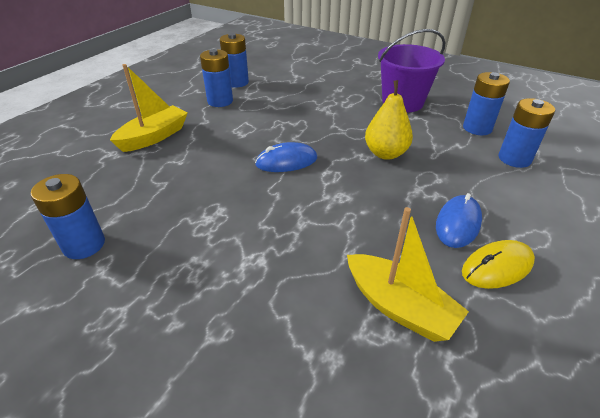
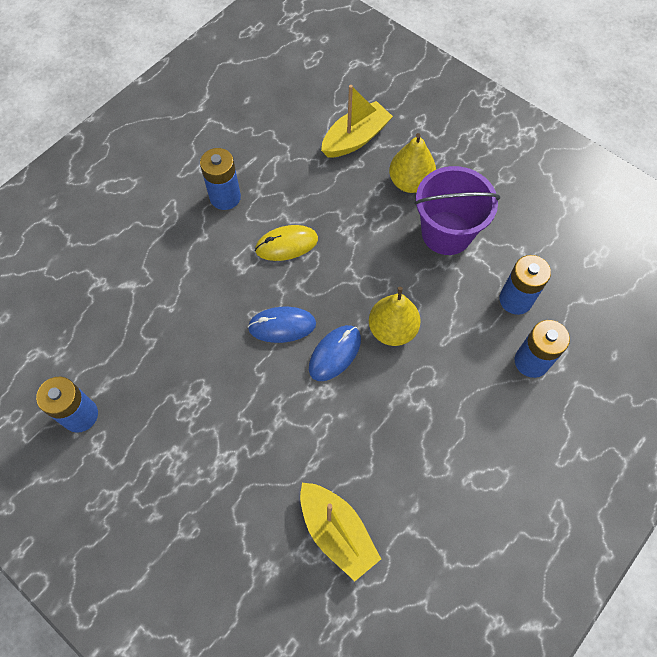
camera: 10 degrees right, 25 degrees up
(154, 137) = (145, 259): yellow boat -> yellow boat (355, 138)
(237, 82) = (251, 156): blue battery -> none
(362, 83) = (410, 182): none -> yellow pear
(458, 223) = (426, 447): blue mouse -> blue mouse (335, 354)
(497, 267) = (438, 506): yellow mouse -> yellow mouse (286, 244)

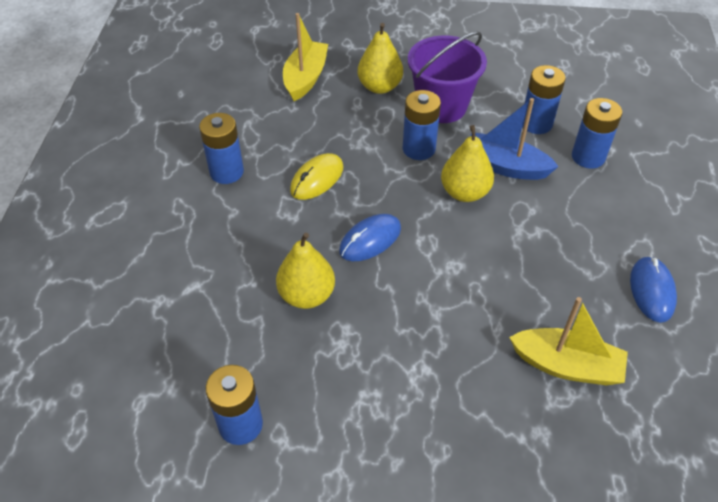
camera: 35 degrees left, 15 degrees down
(199, 343) = (307, 295): none -> yellow pear
(335, 354) = (435, 235): blue mouse -> blue mouse (652, 291)
(390, 264) = (419, 149): none -> blue battery
(448, 325) = (505, 166): none -> blue boat

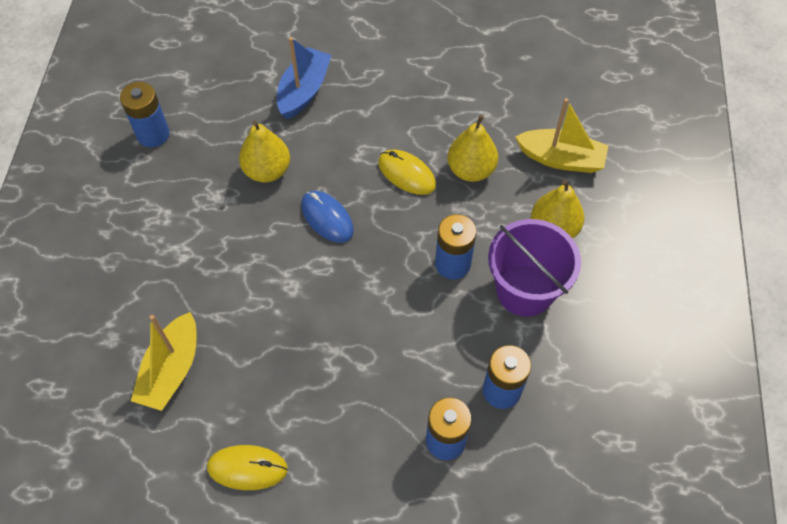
camera: 90 degrees right, 10 degrees up
(226, 172) = (415, 103): blue battery -> none
(464, 192) = (388, 303): yellow pear -> yellow pear (471, 170)
(505, 166) = (427, 347): blue boat -> blue boat (304, 91)
(652, 291) = (247, 468): blue mouse -> yellow mouse

